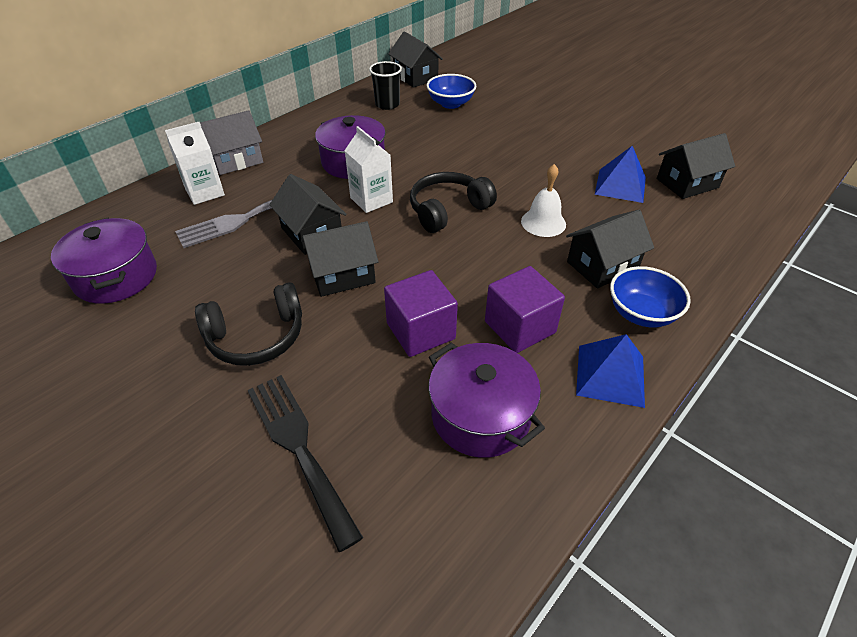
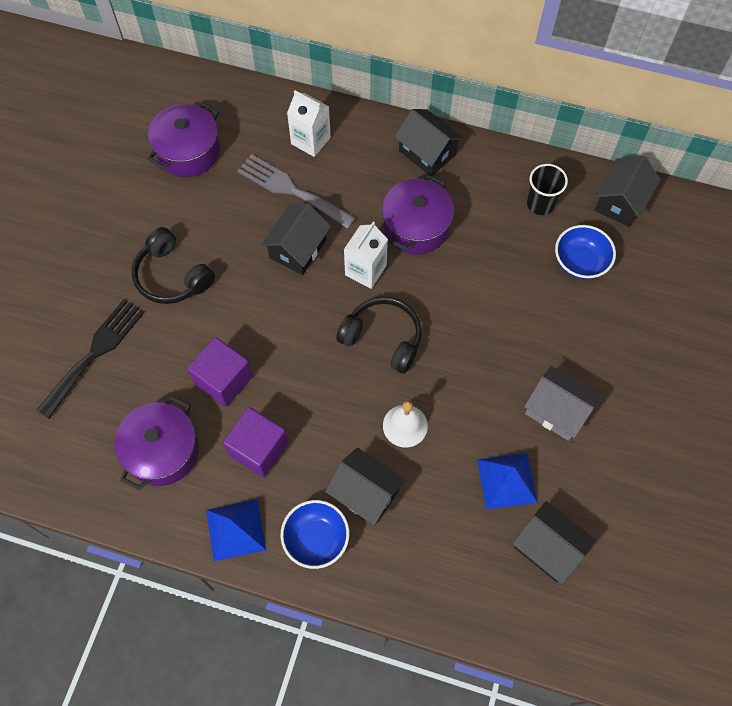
camera: 65 degrees right, 20 degrees up
(236, 160) = (368, 133): grey house -> grey house (556, 411)
(342, 275) = (259, 297): black house -> black house (427, 152)

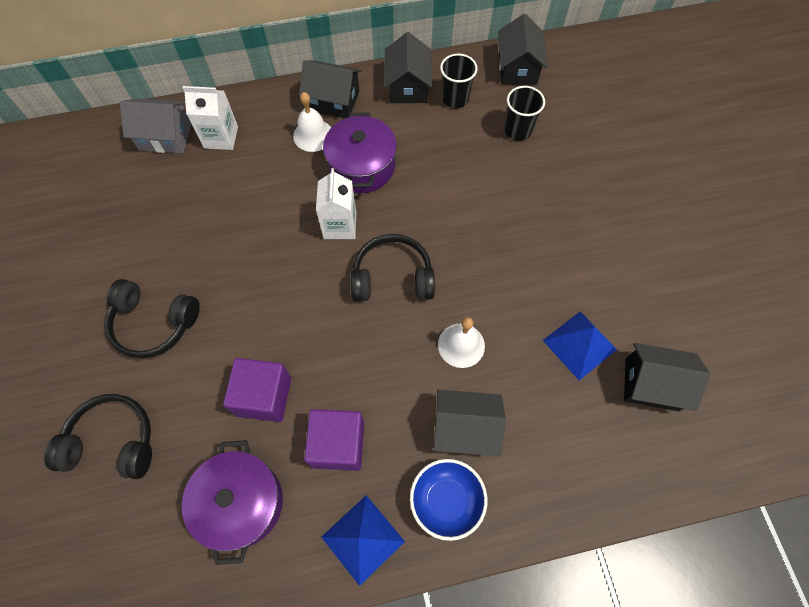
camera: 30 degrees left, 0 degrees up
(95, 353) = (113, 441): black fork -> black headphones
(188, 151) = (105, 200): purple pot -> none
(291, 190) = (228, 188): grey fork -> none
(298, 249) = (265, 237): black house -> black house (408, 86)
(390, 177) = (313, 135): none -> white bell
(556, 411) = (580, 261): grey house -> grey house (165, 136)
(580, 262) = (517, 130): blue bowl -> black cup

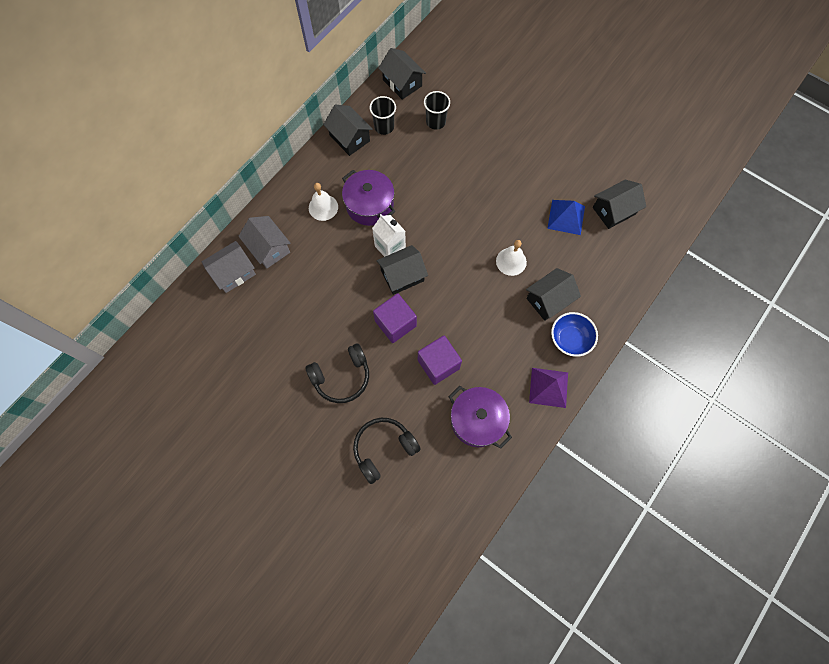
camera: 40 degrees left, 5 degrees up
(221, 137) = (269, 248): white carton -> grey house
(333, 101) = (314, 178): black house -> black house (402, 276)
(338, 444) = (497, 356): purple cube -> purple cube (395, 323)
(363, 539) = (548, 387): blue pyramid -> purple pyramid
(392, 277) = (445, 253): black headphones -> none

